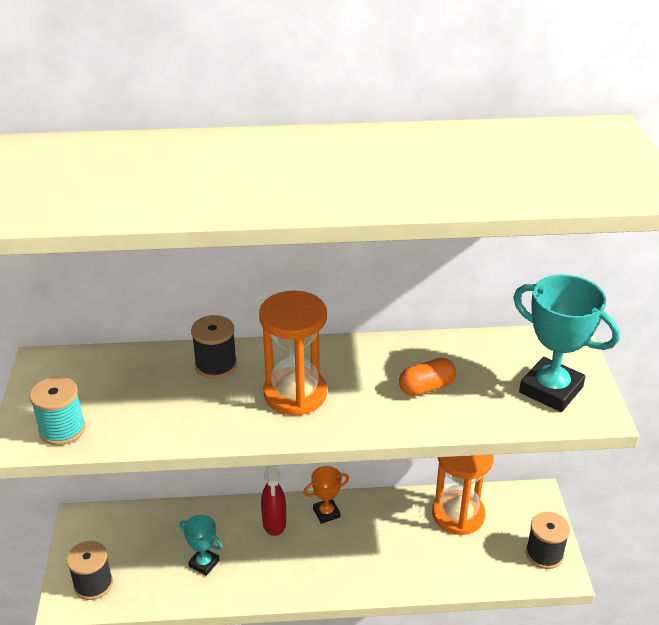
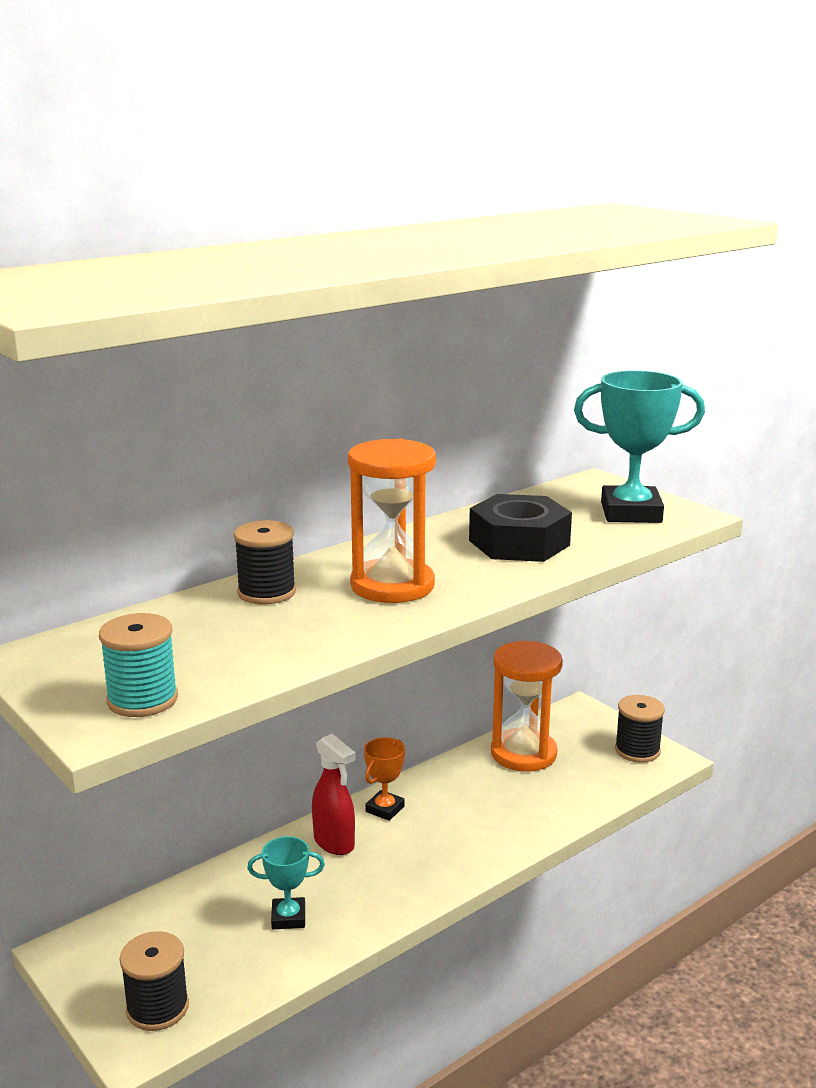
camera: 35 degrees left, 15 degrees down
(426, 387) = (519, 543): orange capsule -> black nut

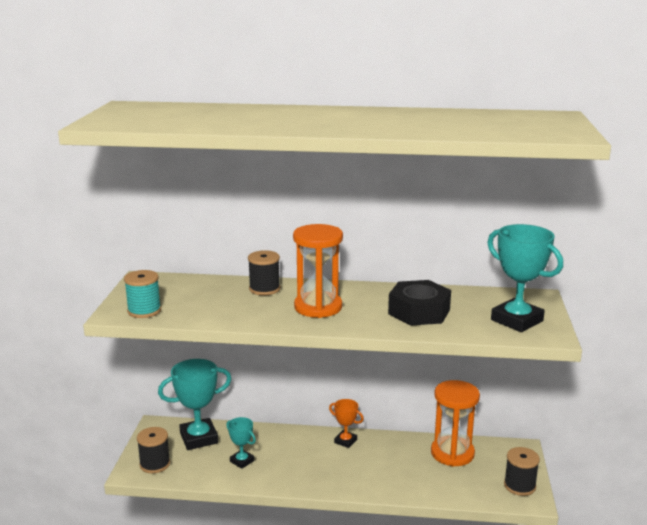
camera: 45 degrees right, 0 degrees up
(170, 926) = (199, 438): none -> turquoise trophy
(334, 843) = (303, 443): red spray bottle -> none
(385, 809) = (345, 441): orange trophy -> orange trophy turned 45 degrees clockwise

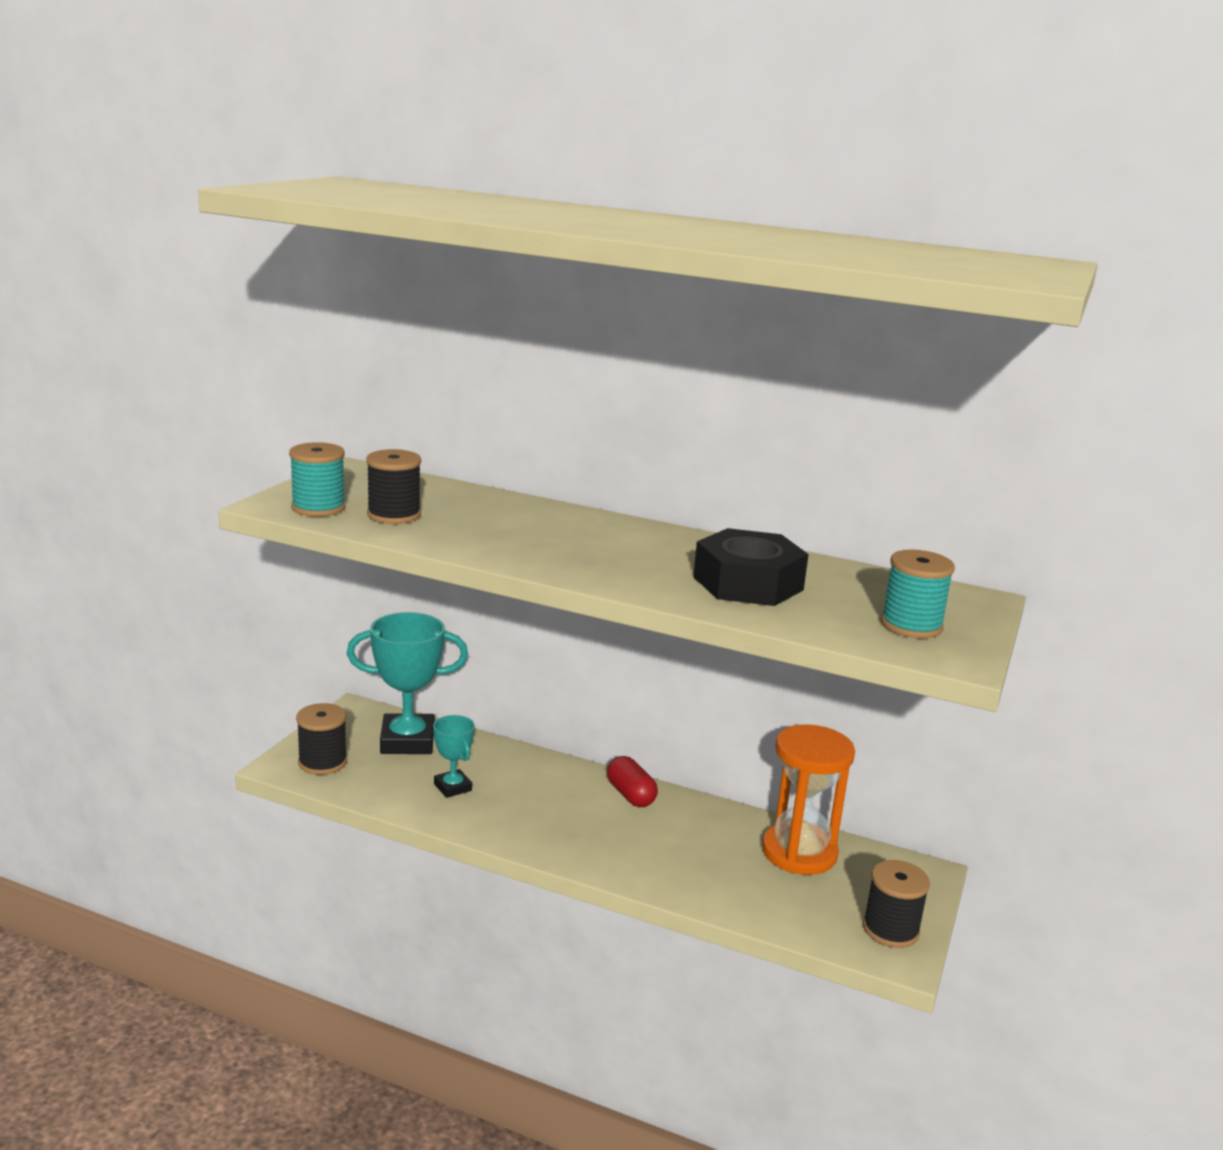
camera: 15 degrees right, 0 degrees up
(264, 289) = (522, 511): black spool -> black spool (394, 515)
(318, 307) = (586, 548): orange hourglass -> none
(345, 441) = (631, 795): orange trophy -> red capsule
(516, 320) = (911, 625): turquoise trophy -> turquoise spool

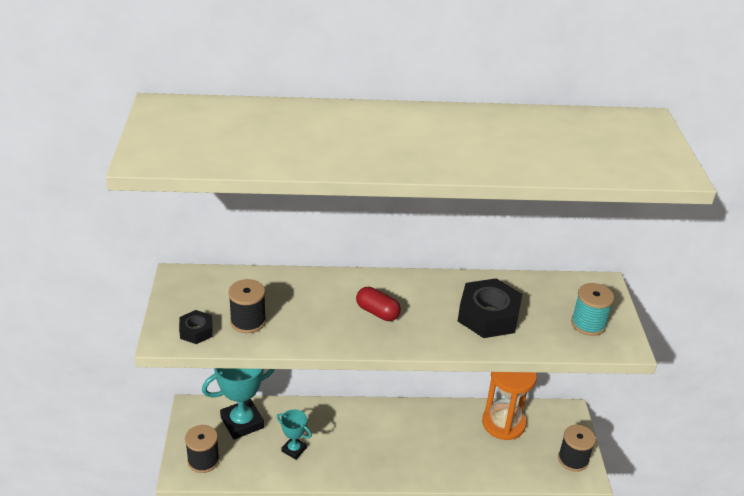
camera: 25 degrees left, 15 degrees up
(318, 508) = (196, 331): turquoise spool -> black nut
(631, 795) = (395, 415): red capsule -> red capsule (377, 312)

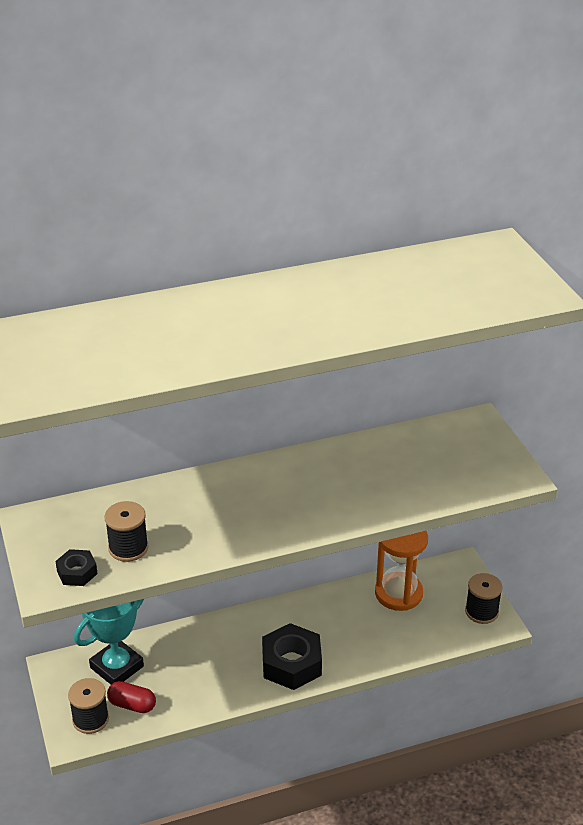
camera: 15 degrees left, 0 degrees up
(294, 449) = (186, 680): turquoise trophy -> none
(377, 312) = (261, 504): red capsule -> red capsule (132, 705)
(488, 316) = (376, 480): black nut -> black nut (291, 663)
(588, 324) = (478, 464): turquoise spool -> none

